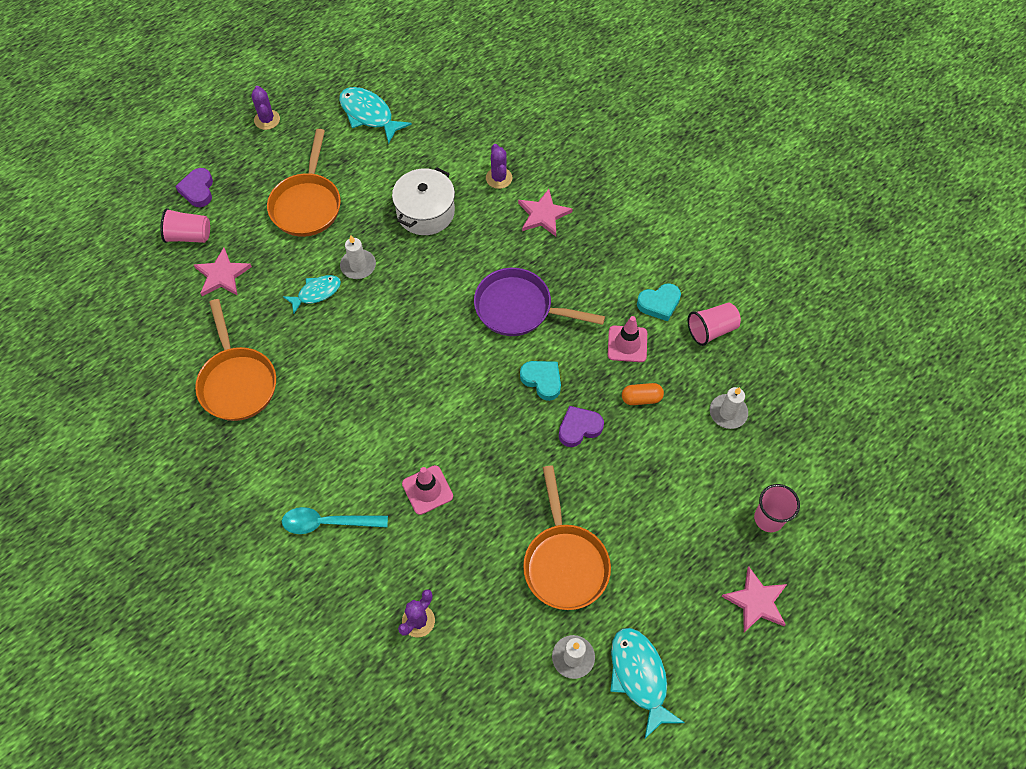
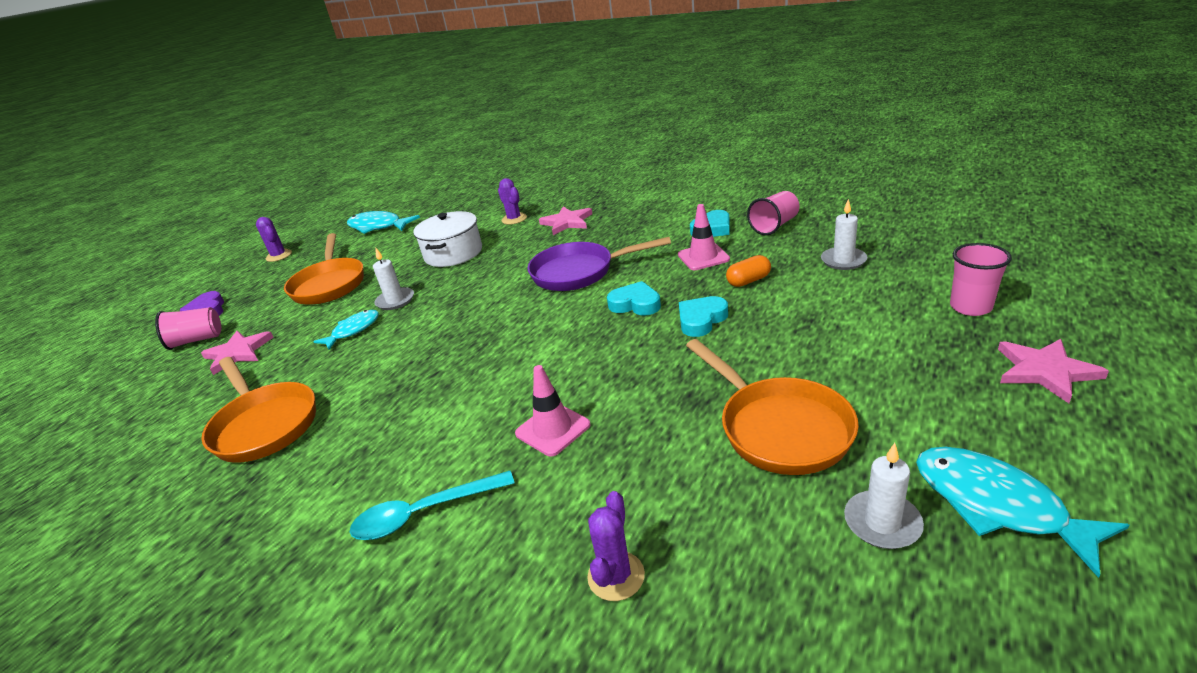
camera: 15 degrees left, 30 degrees down
(579, 428) = (701, 320): purple heart -> turquoise heart

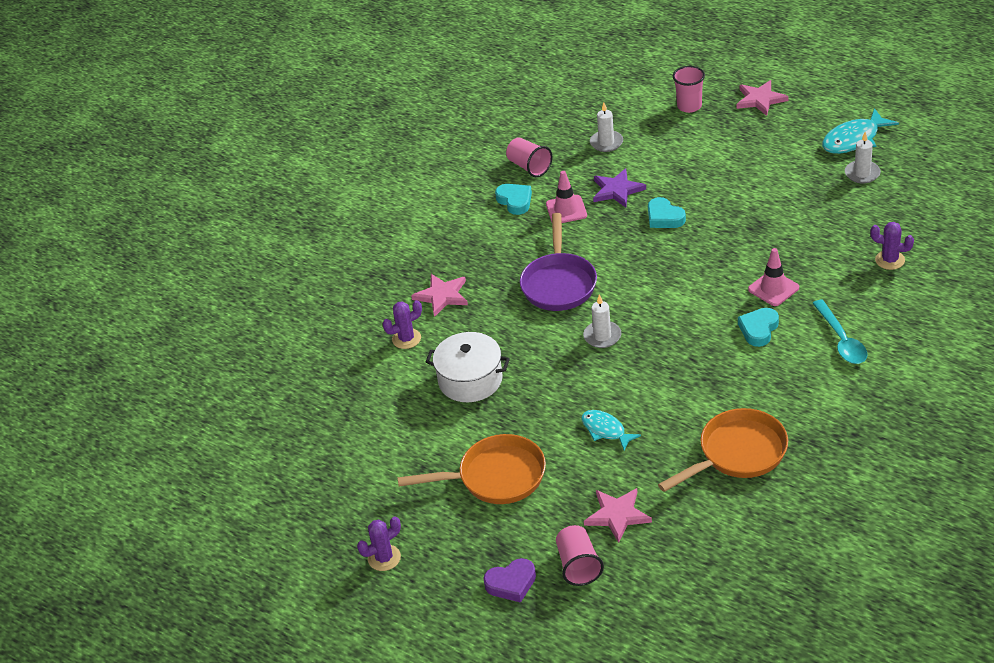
camera: 85 degrees left, 10 degrees up
(378, 227) = (349, 467): turquoise fish -> none
(395, 301) = (558, 409): white candle -> white candle (602, 336)
(635, 304) = (628, 250): turquoise heart -> turquoise heart (758, 329)
(748, 281) = (617, 190): orange capsule -> purple star
(779, 428) = (789, 196): orange pan -> none

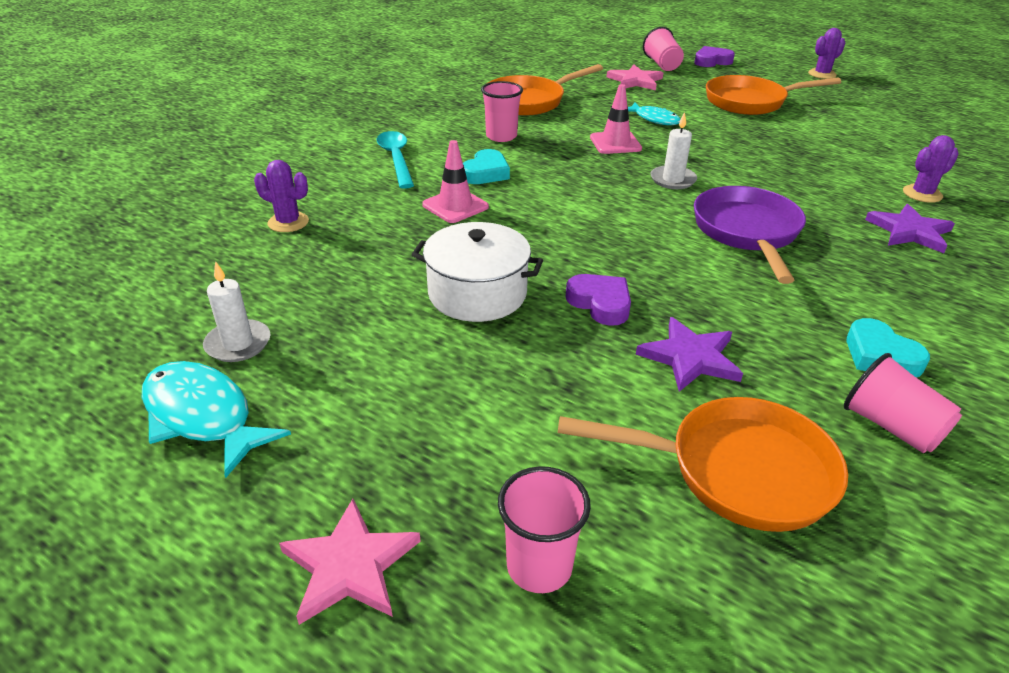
camera: 175 degrees right, 5 degrees down
(442, 296) = (909, 231): pink star -> purple star
(470, 380) = (815, 157): white pot -> white pot (477, 293)
(566, 210) = (775, 331): pink traffic cone -> pink traffic cone (615, 143)
(606, 143) = (737, 471): white candle -> orange pan
(664, 217) = (600, 303): turquoise heart -> purple heart
(755, 384) = (501, 136): none -> pink cup
(854, 140) = (202, 416): turquoise fish -> turquoise fish turned 105 degrees counterclockwise

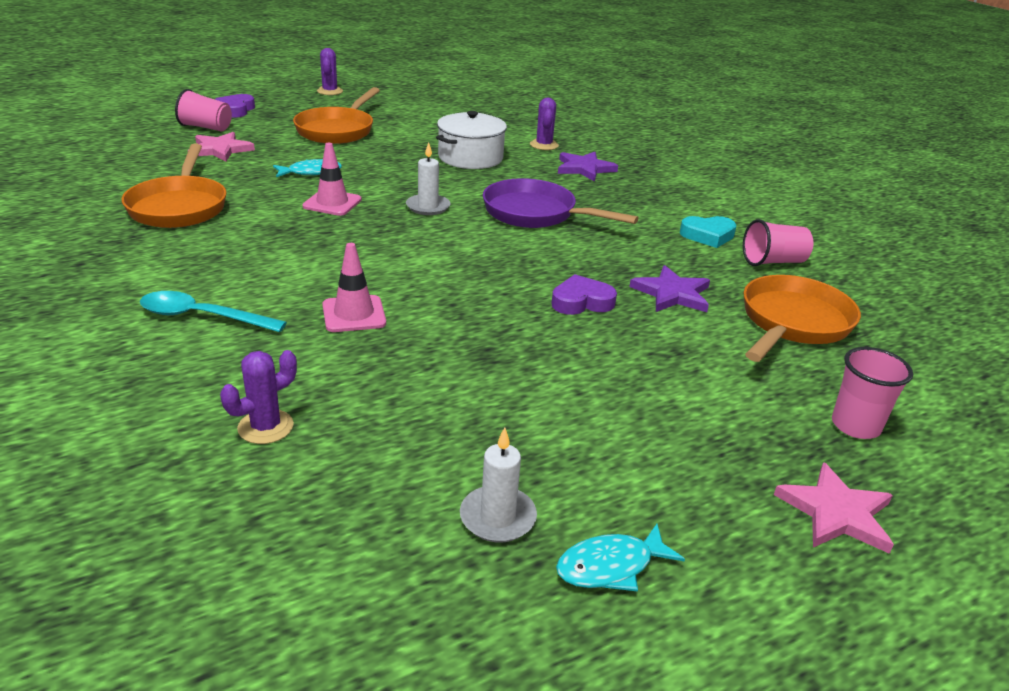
camera: 65 degrees left, 5 degrees down
(202, 416) = (610, 566): turquoise fish -> turquoise fish, size x0.65
(477, 293) = (522, 350): white pot -> white pot (470, 157)
(486, 173) = (306, 278): turquoise heart -> none
(501, 136) = (238, 245): pink cup -> none

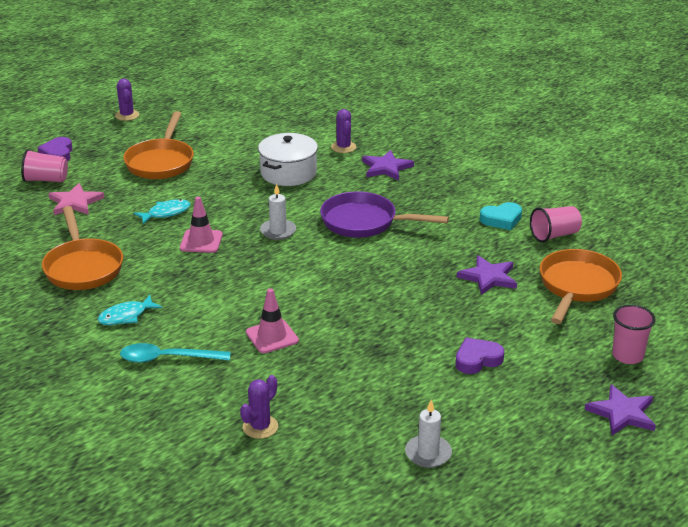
camera: 10 degrees left, 0 degrees up
(581, 302) = (427, 296): purple heart -> purple heart (477, 359)
(610, 566) = (501, 468): turquoise fish -> turquoise fish (126, 316)
(836, 513) = (622, 413): pink star -> purple star

